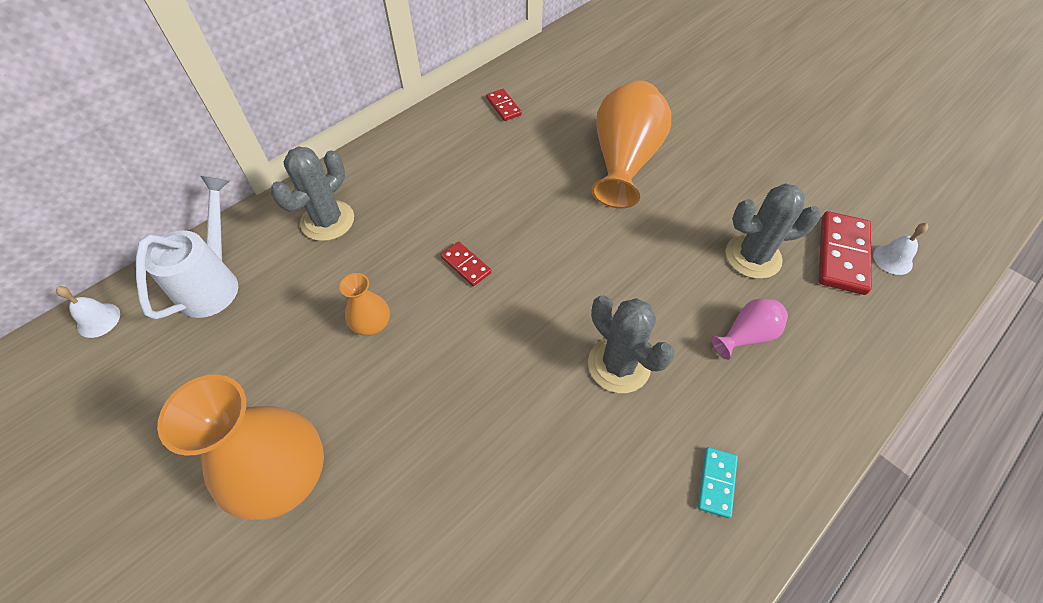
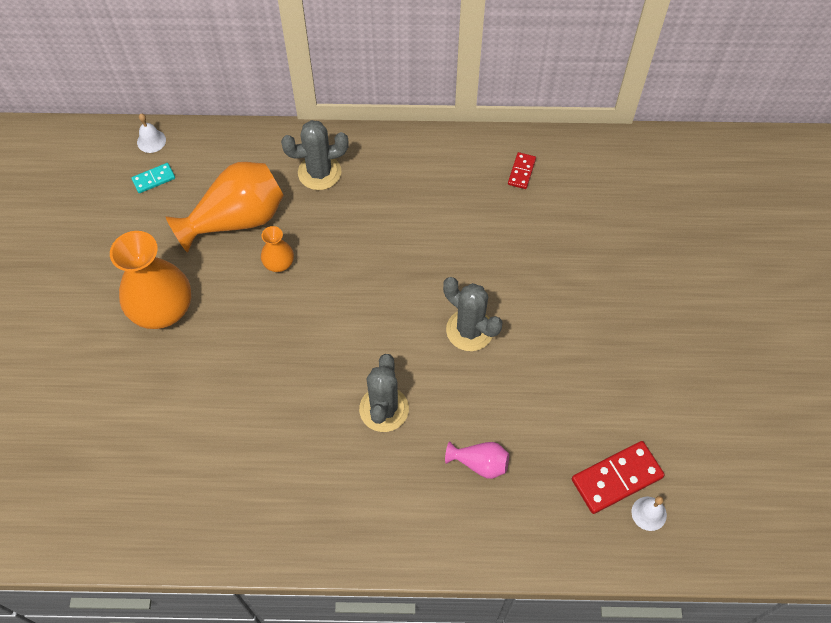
camera: 45 degrees right, 5 degrees up
(214, 282) = (224, 164): white watering can -> none
(466, 265) = (367, 271): red domino -> none
(624, 162) = (553, 285): orange vase -> orange vase (236, 220)
(716, 482) = (359, 514): turquoise domino -> turquoise domino (154, 179)
(753, 257) = (552, 424): grey cactus -> grey cactus (469, 330)

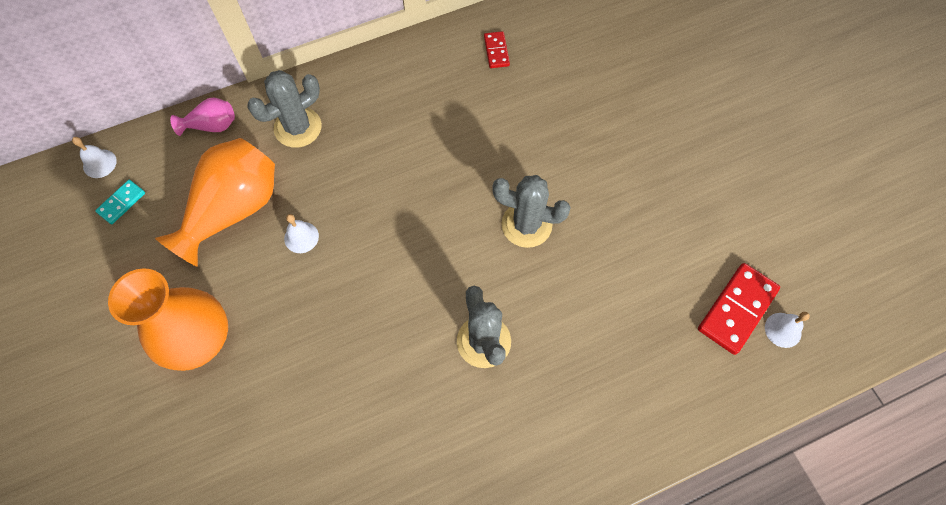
camera: 25 degrees left, 5 degrees up
(279, 263) = (301, 237): orange vase -> white bell
(479, 463) = (604, 354): pink vase -> pink vase (212, 126)

